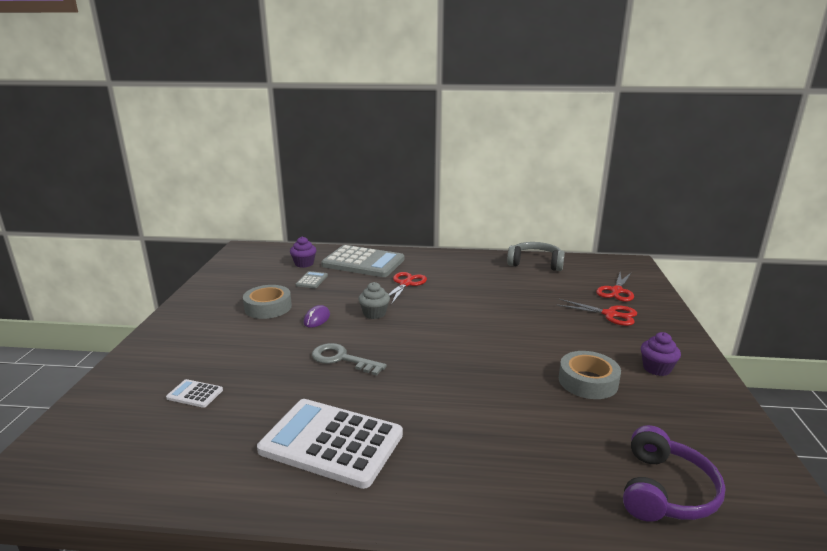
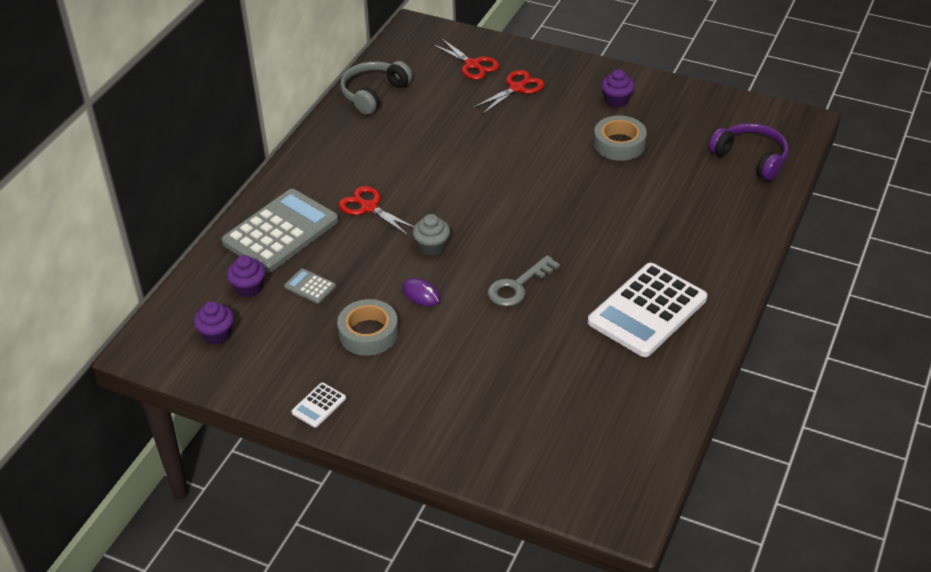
camera: 70 degrees left, 20 degrees up
(195, 394) = (538, 399): white calculator -> white calculator (319, 405)
(258, 263) = (217, 334): none -> purple cupcake

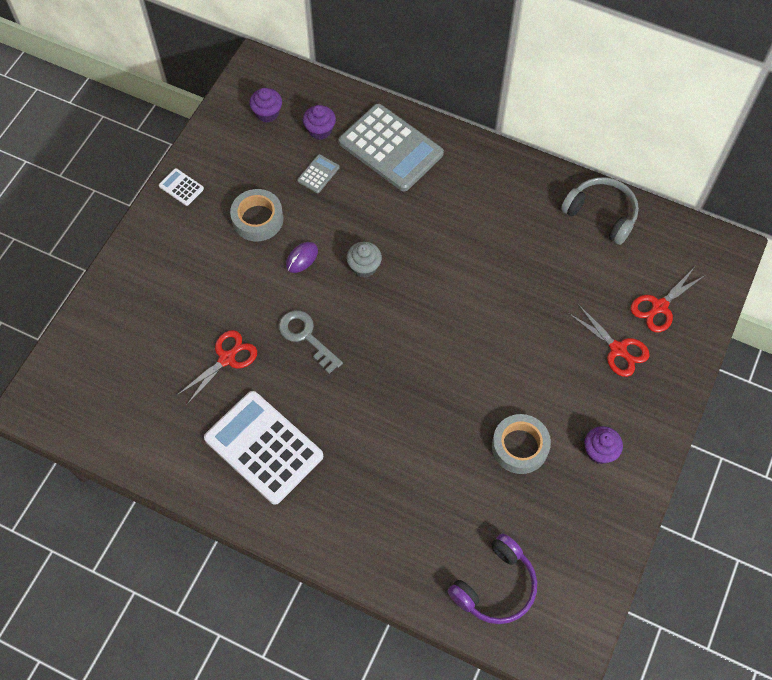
camera: 90 degrees right, 20 degrees up
(369, 207) = (421, 215): red scissors -> red scissors (227, 358)

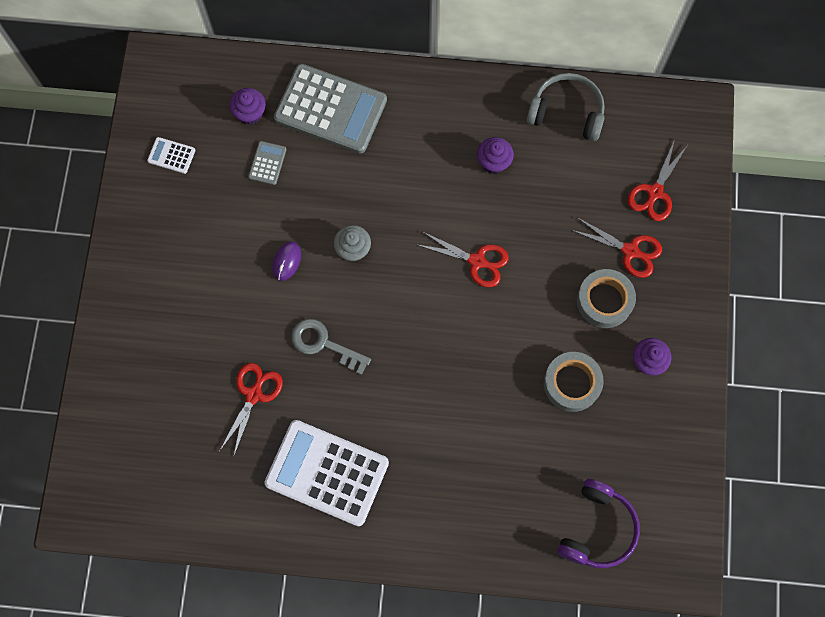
camera: 20 degrees left, 10 degrees up
(181, 187) = (131, 226): white calculator -> white calculator (171, 155)
(257, 219) = (225, 234): grey tape -> grey tape (604, 301)
(267, 113) = (187, 112): purple cupcake -> purple cupcake (494, 162)
(471, 312) = (477, 261): none -> red scissors

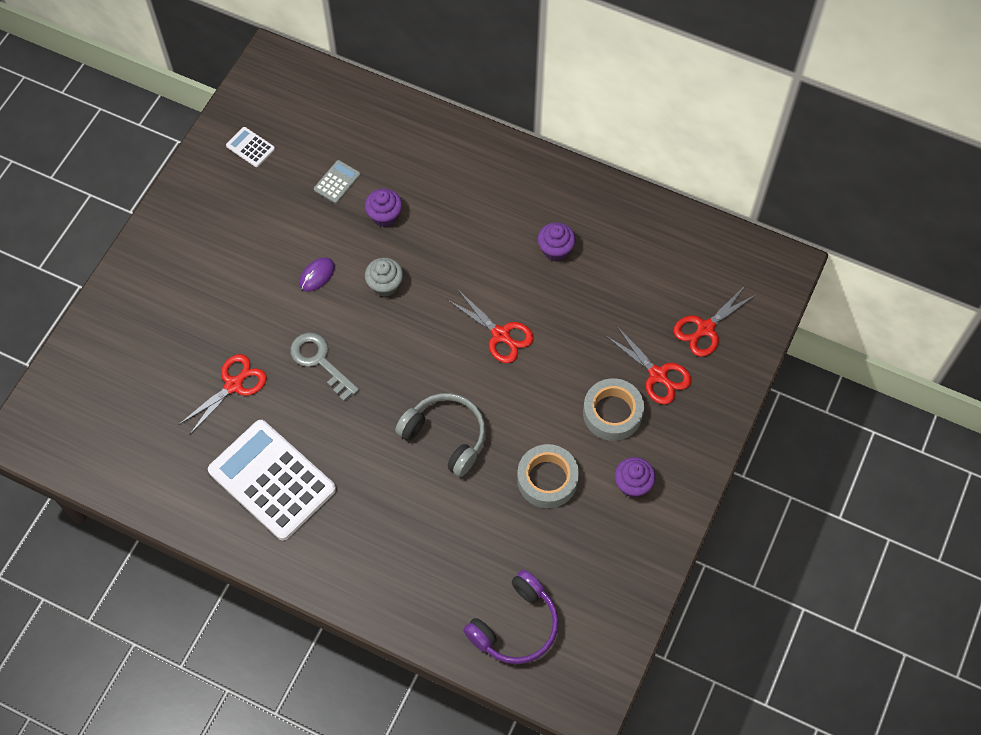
camera: 20 degrees right, 10 degrees down
(250, 113) = (340, 133): purple cupcake -> purple cupcake (384, 216)
(331, 109) = (417, 153): grey calculator -> none
(566, 112) = (647, 227): grey headphones -> grey headphones (445, 436)

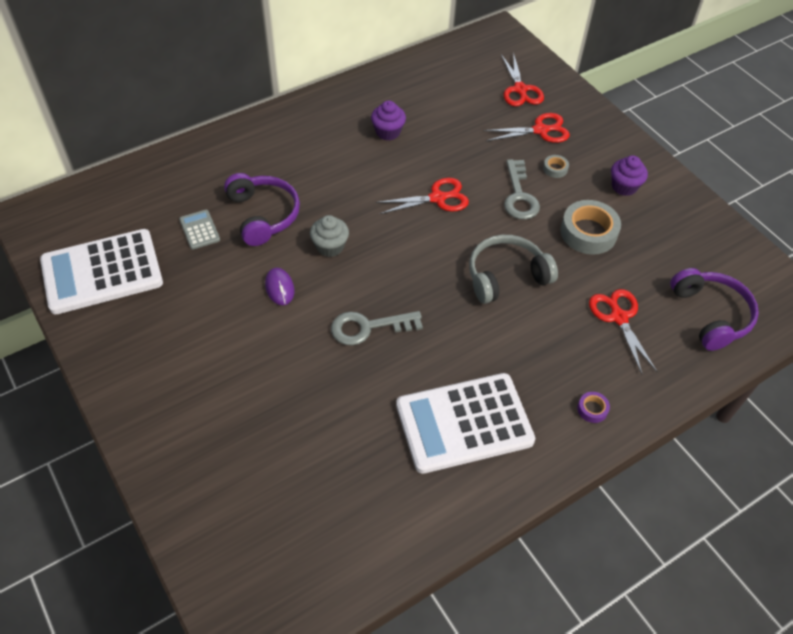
camera: 60 degrees left, 10 degrees down
(233, 385) = (340, 406): red scissors -> red scissors (618, 317)
(250, 147) = (102, 272): white calculator -> white calculator, size x2.38
(345, 569) = (592, 409): none -> purple tape
(384, 216) = (263, 215): purple cupcake -> purple headphones
(552, 399) = (519, 196): none -> grey key
(612, 413) = (555, 169): grey tape -> grey tape, size x0.46

